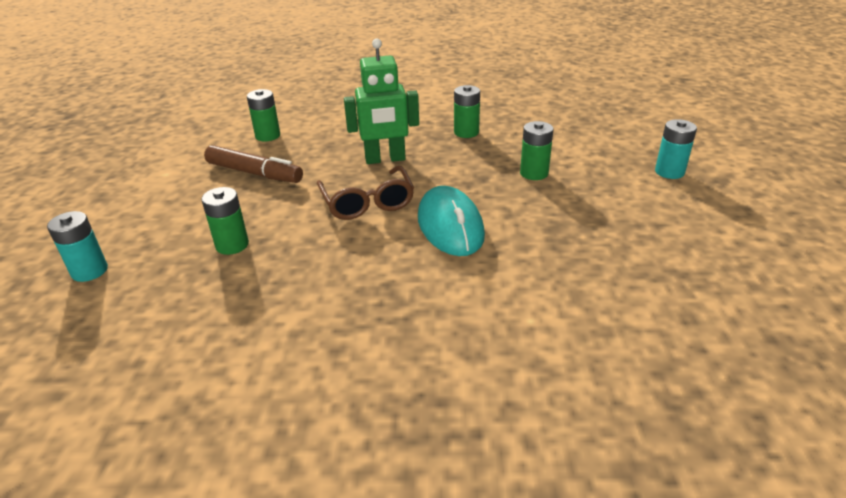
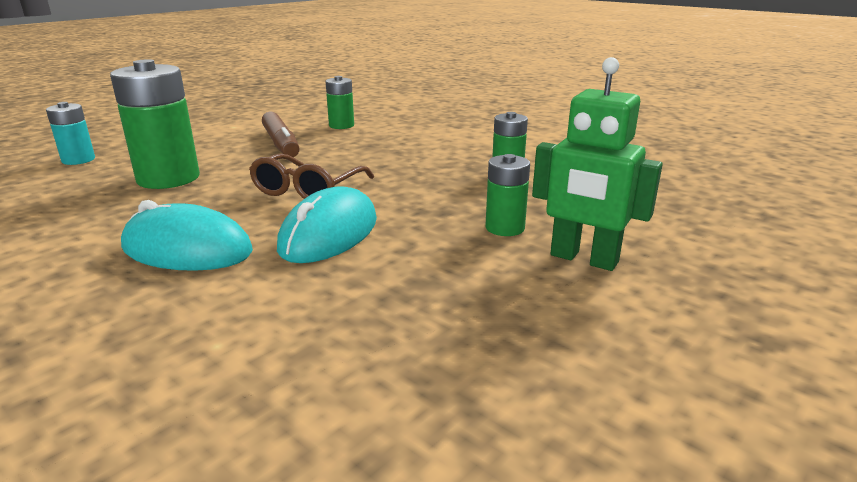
camera: 40 degrees right, 10 degrees down
(232, 245) = (168, 178): green battery -> green battery, size x1.83
(385, 159) = (390, 167): green robot -> green robot (583, 259)
(386, 284) = (187, 249): none -> turquoise mouse
(669, 172) = (692, 296): turquoise battery -> none

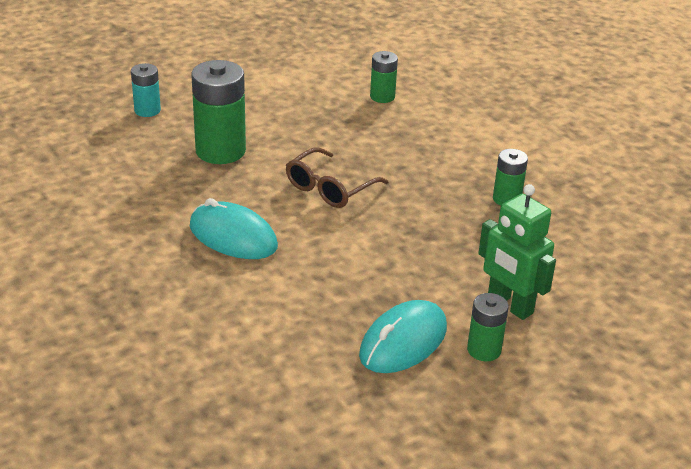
camera: 15 degrees right, 10 degrees up
(281, 144) = (319, 117): brown marker -> none
(329, 234) = (334, 242): turquoise mouse -> turquoise mouse (403, 342)
(504, 228) = (468, 263): green battery -> green battery (484, 350)

